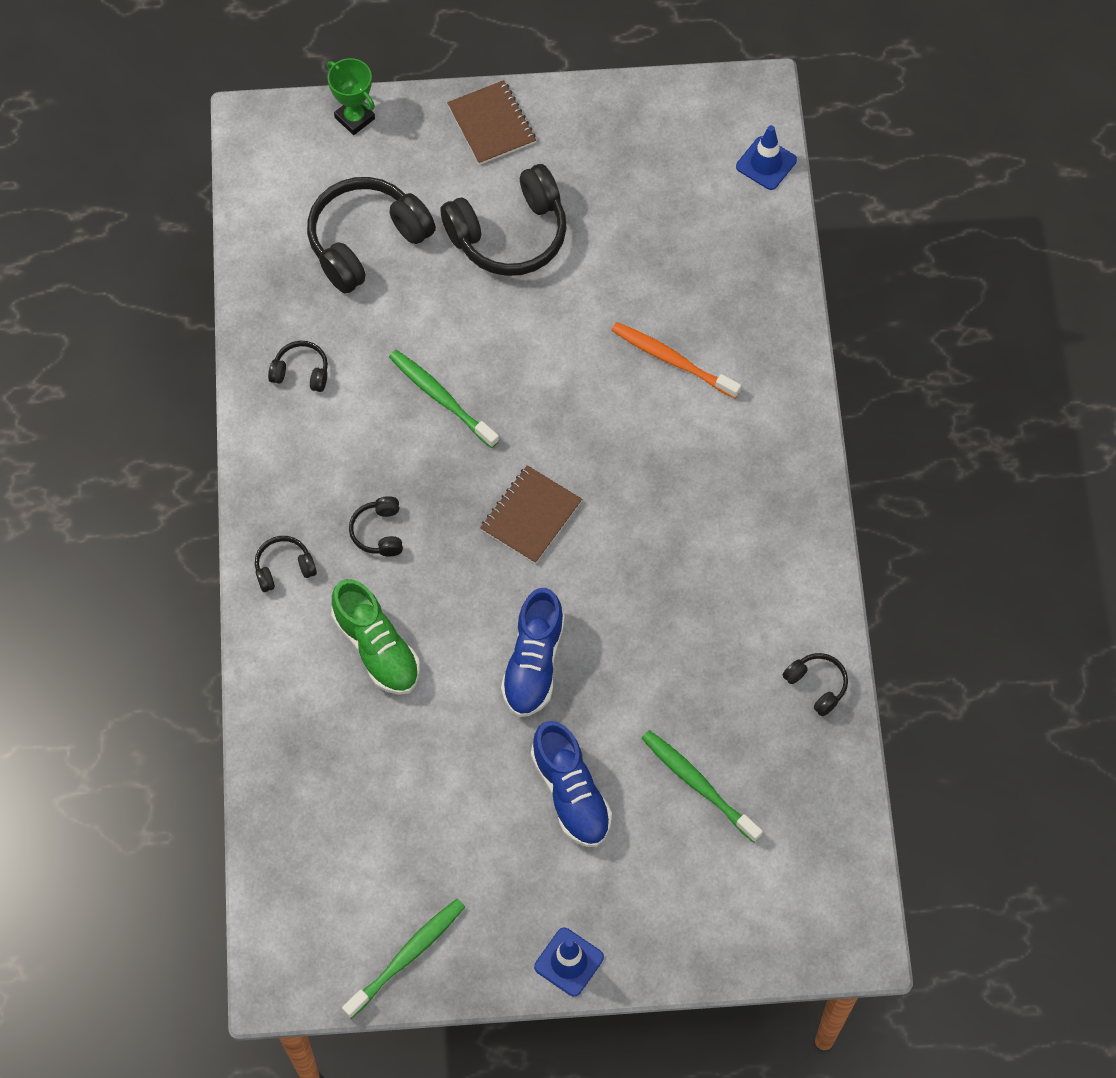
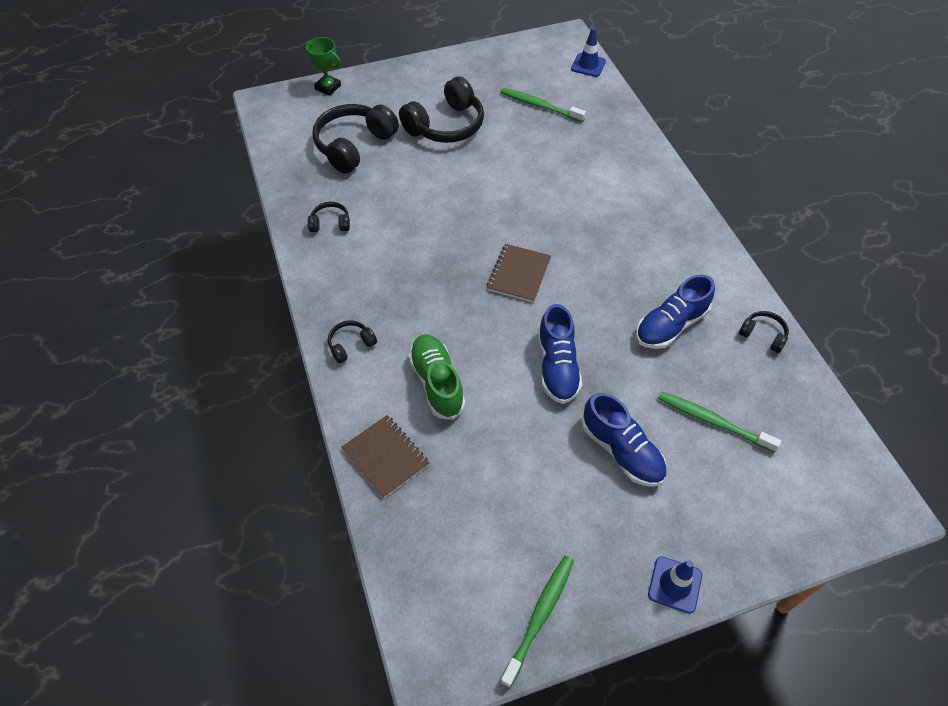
camera: 15 degrees left, 10 degrees down
(377, 648) = (437, 383): green shoe -> green shoe turned 150 degrees counterclockwise
(379, 532) = (414, 307): black headphones -> none
(441, 397) = (431, 219): green toothbrush -> green toothbrush (539, 106)
(492, 124) = (415, 76): brown notebook -> brown notebook (386, 457)
(672, 360) = (575, 169): orange toothbrush -> none
(702, 642) = (670, 325): none -> blue shoe

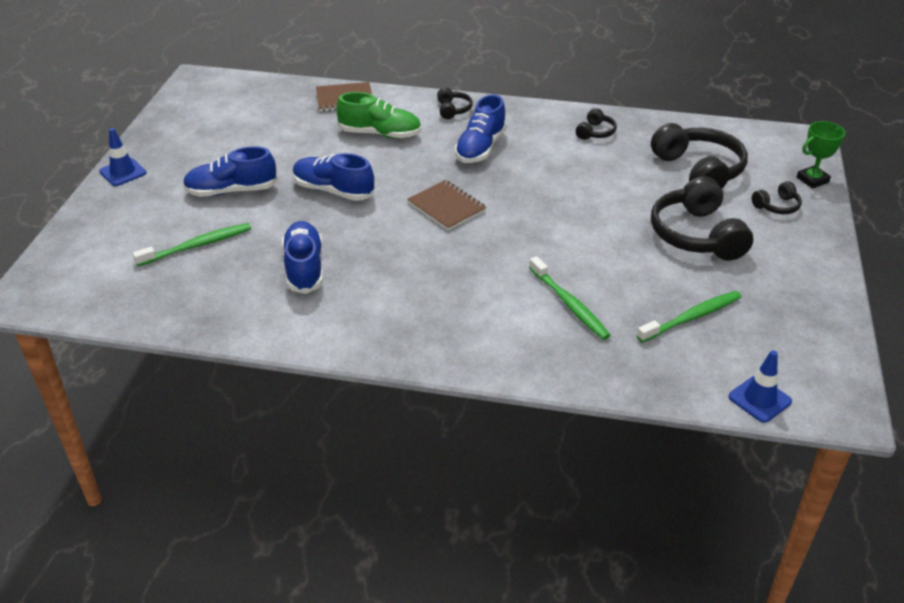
camera: 120 degrees right, 15 degrees down
(410, 292) = (480, 148): none -> blue shoe
(540, 616) = (176, 118): green toothbrush -> green toothbrush (569, 304)
(763, 335) = (232, 320): black headphones -> black headphones (777, 206)

